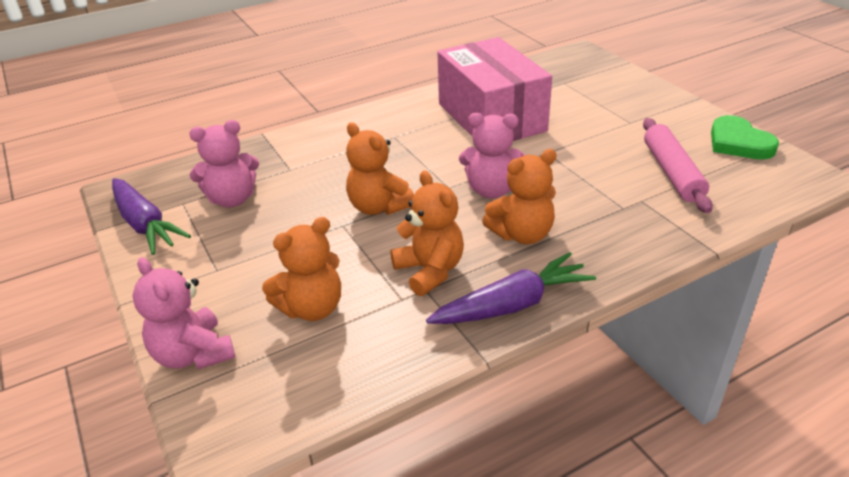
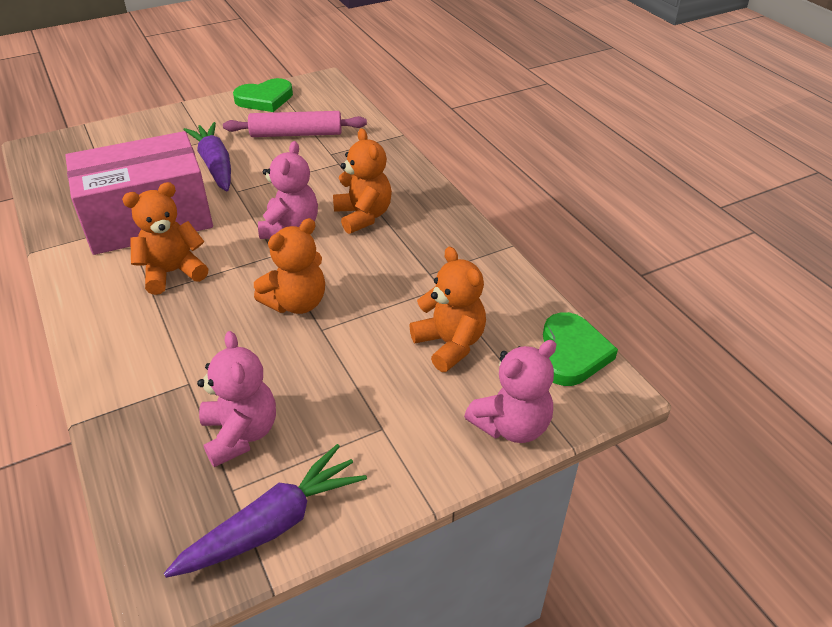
camera: 90 degrees left, 5 degrees up
(283, 410) = (571, 353): none -> green heart
(430, 271) = (405, 270): orange teddy bear -> orange teddy bear (172, 272)
(512, 305) = (452, 228): purple carrot -> purple carrot (215, 165)

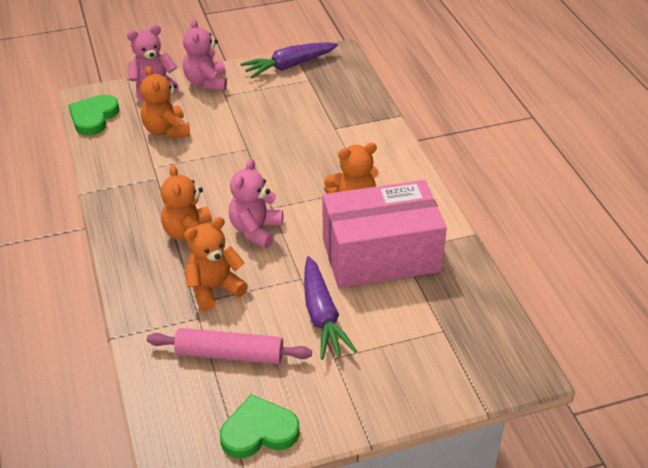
camera: 170 degrees left, 0 degrees up
(241, 434) = (304, 100): pink teddy bear -> pink teddy bear (206, 83)
(296, 303) = (261, 167): orange teddy bear -> orange teddy bear (214, 289)

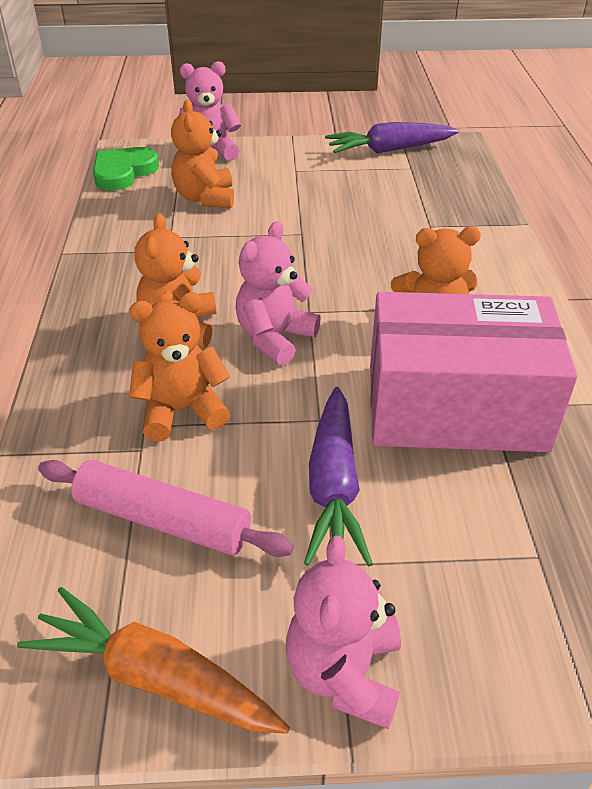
camera: 15 degrees right, 0 degrees up
(206, 83) = (277, 154): pink teddy bear -> pink teddy bear (344, 673)
(259, 431) = (155, 677): green heart -> orange carrot

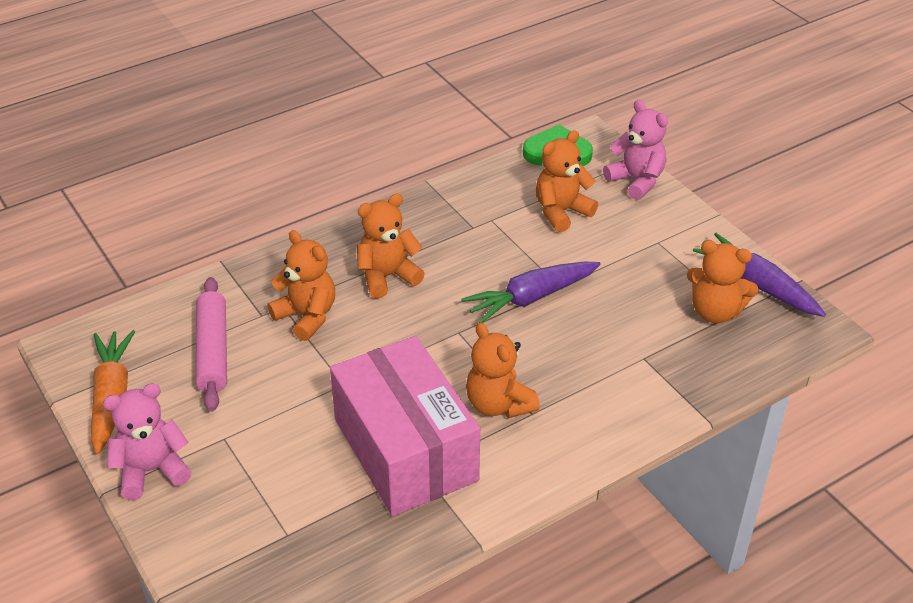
camera: 60 degrees right, 0 degrees up
(275, 338) = (412, 327): pink teddy bear -> none
(334, 486) = (286, 414): purple carrot -> purple carrot (531, 298)
(403, 176) = (715, 312): none -> orange teddy bear

